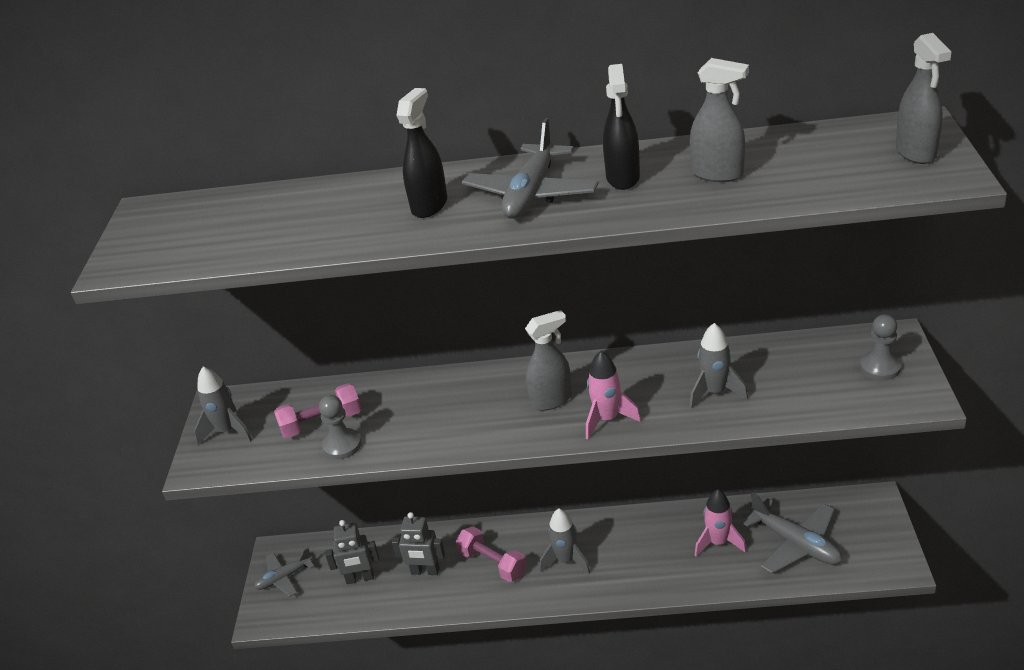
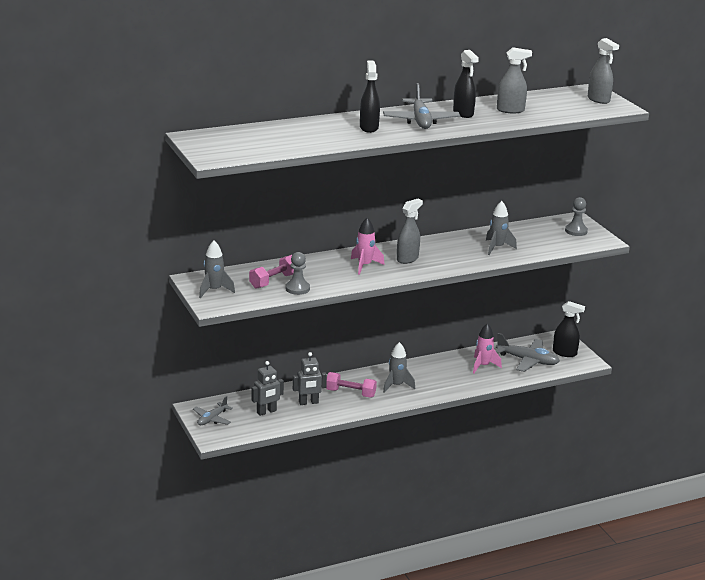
camera: 30 degrees left, 10 degrees down
(607, 419) = (446, 263): pink rocket -> pink rocket (364, 266)
(866, 537) = (565, 353): none -> black spray bottle

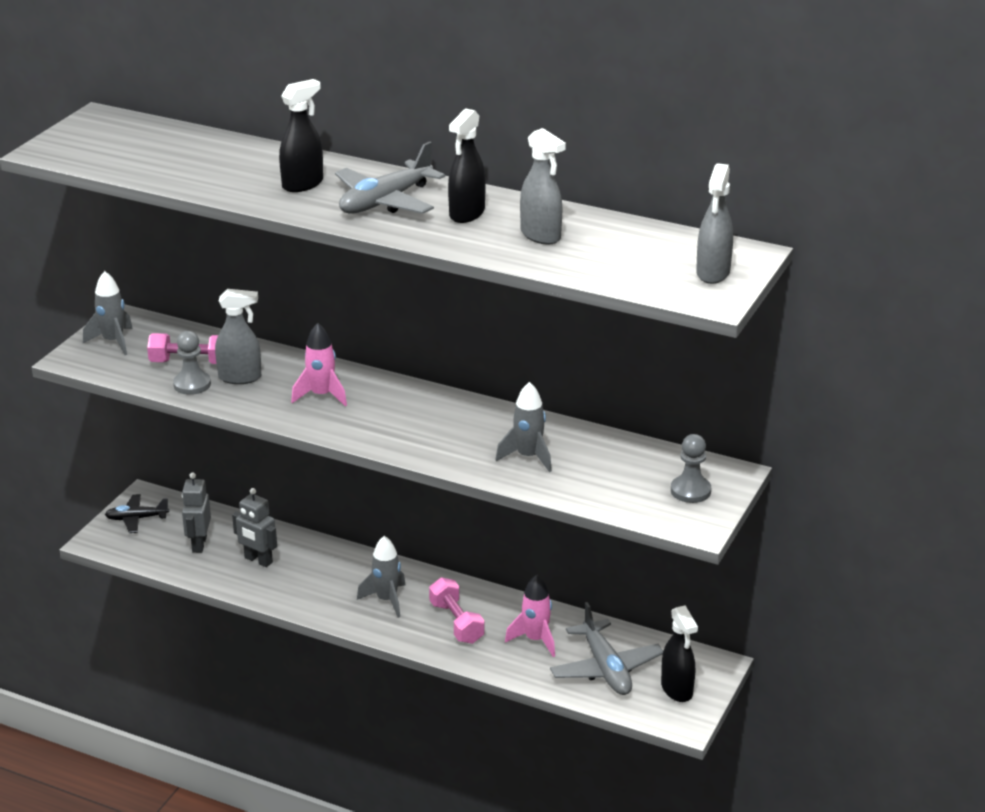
camera: 50 degrees right, 5 degrees up
(212, 419) = (136, 519): grey plane -> black plane
(266, 412) = (199, 544): grey robot -> grey robot turned 75 degrees clockwise
(350, 393) = (321, 577): pink dumbbell -> pink dumbbell (456, 622)
(407, 259) = (388, 413): grey spray bottle -> grey spray bottle (240, 377)

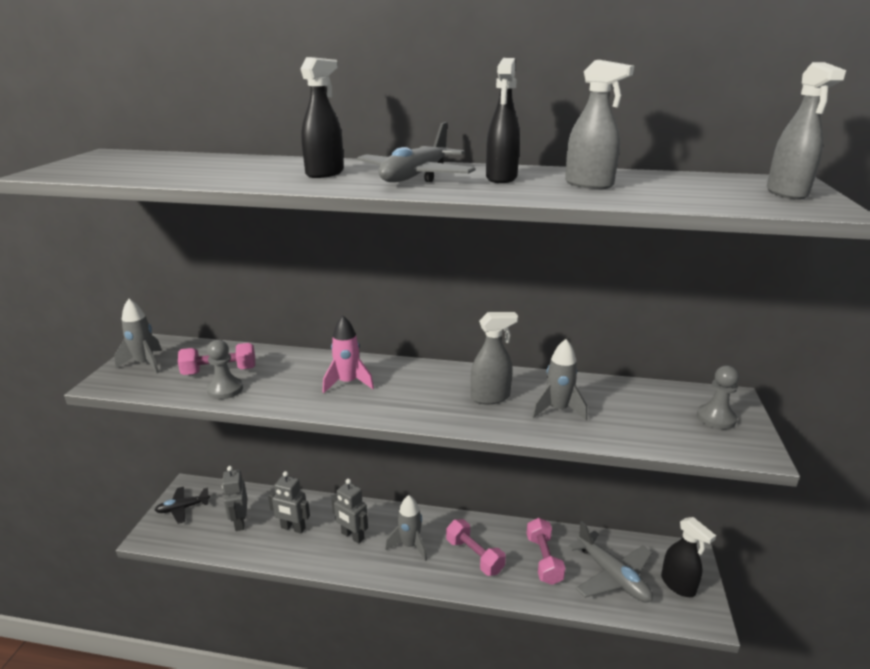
camera: 15 degrees left, 5 degrees down
(240, 377) = (269, 378): grey spray bottle -> grey spray bottle (490, 397)
(324, 580) = (352, 536): none -> grey robot
(535, 640) = (543, 559): pink rocket -> pink dumbbell

